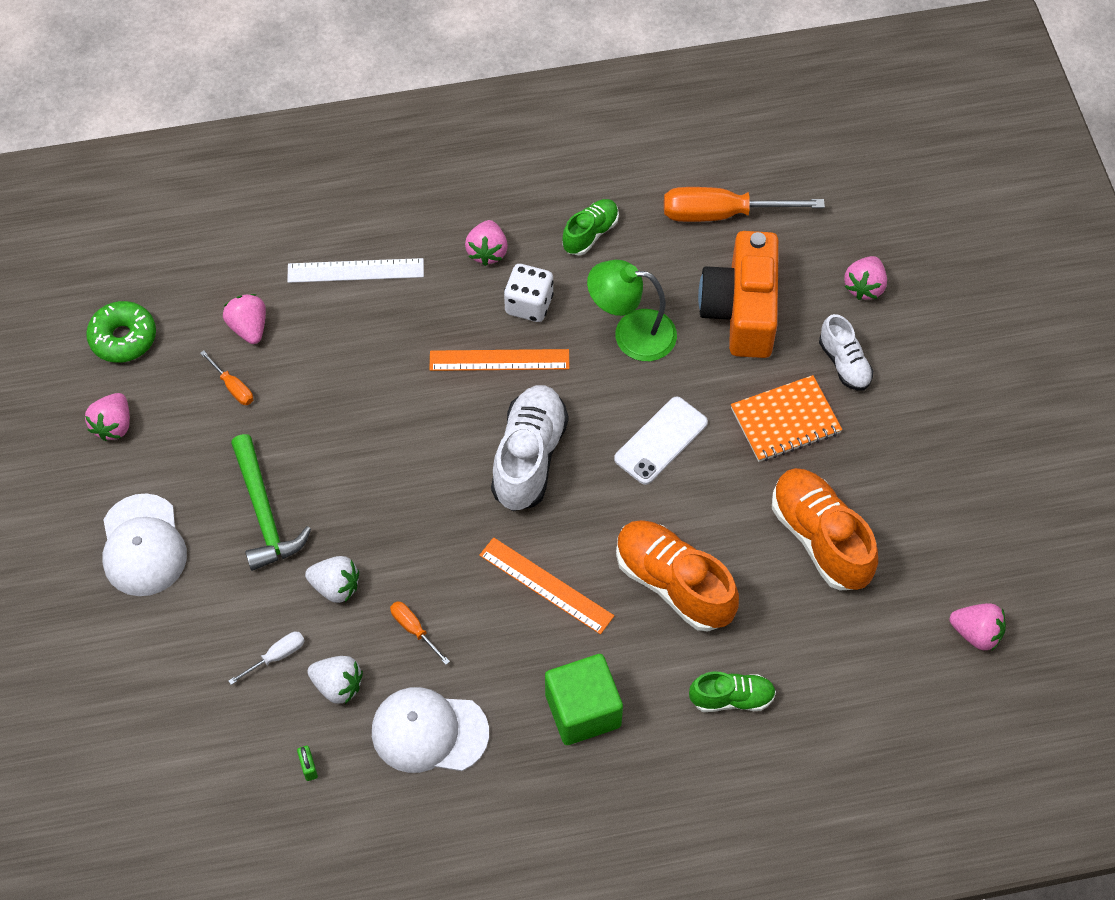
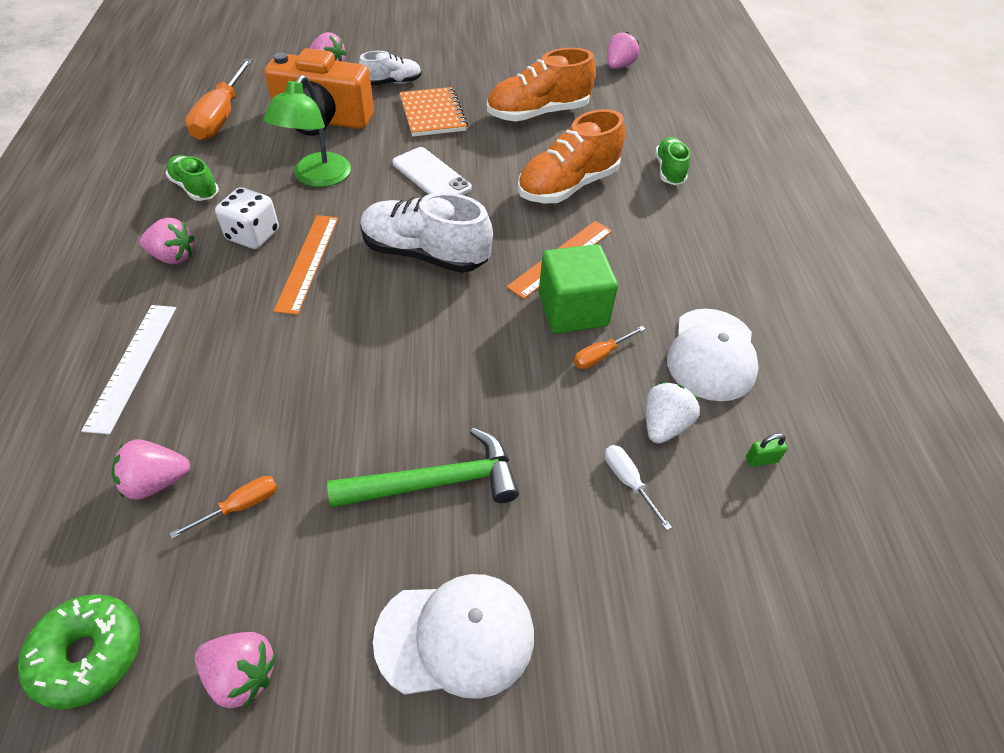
camera: 85 degrees left, 10 degrees down
(335, 587) = (544, 418): white strawberry -> none
(583, 710) = (683, 250): green cube -> green cube (572, 310)

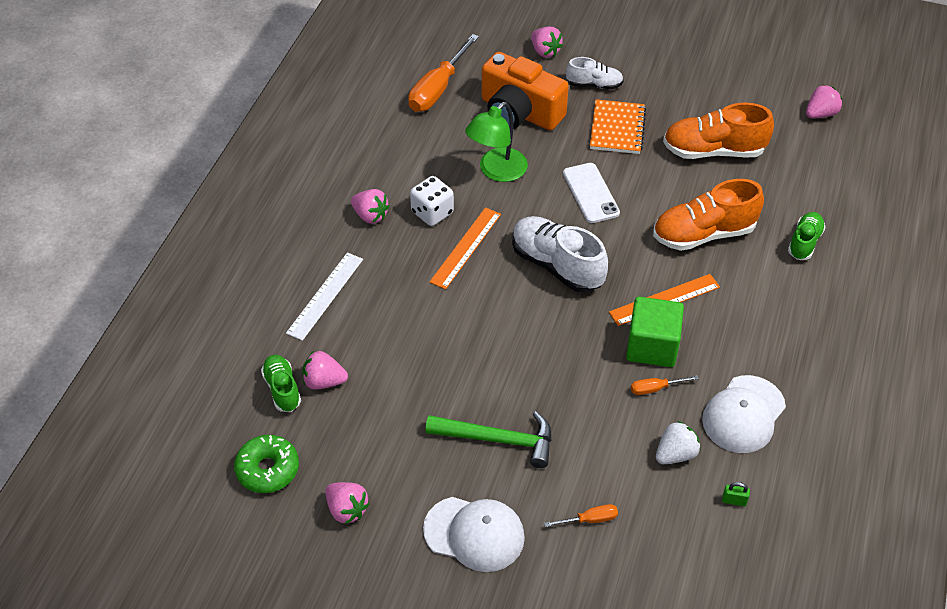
camera: 25 degrees right, 0 degrees up
(195, 188) = (400, 157): green shoe -> green shoe (282, 389)
(241, 506) = (371, 414): orange screwdriver -> orange screwdriver (589, 519)
(628, 482) = (628, 483): white screwdriver -> none

